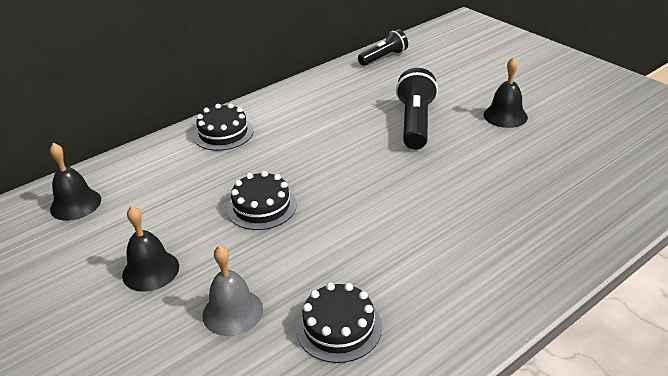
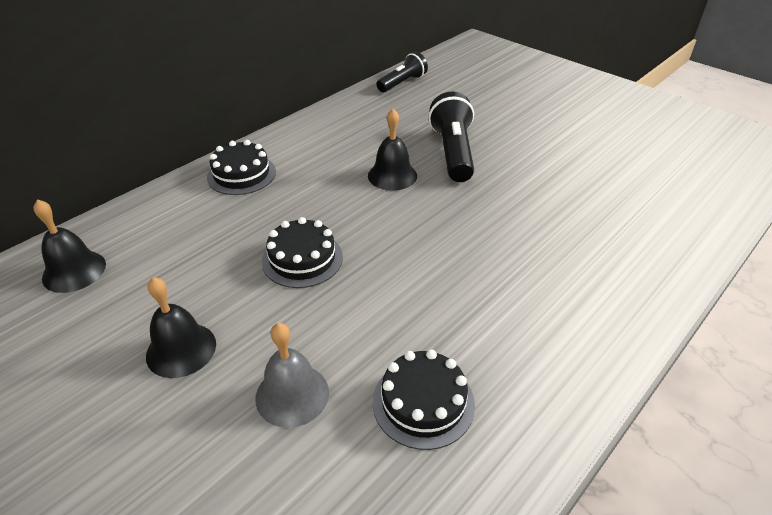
camera: 10 degrees left, 5 degrees up
(505, 116) = (544, 140): black bell -> black bell (392, 175)

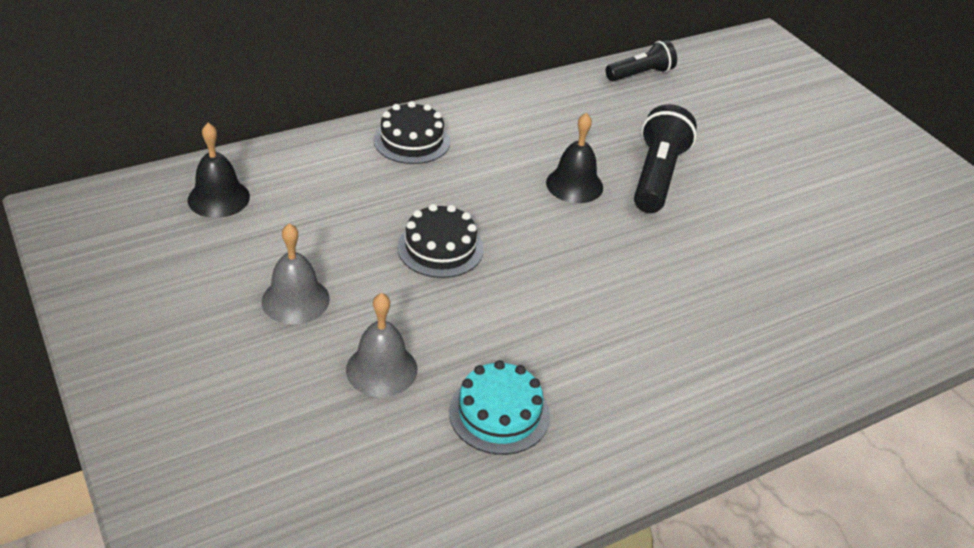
camera: 15 degrees right, 0 degrees up
(181, 349) = (295, 300): black bell -> grey bell
(423, 402) = (499, 413): black cake -> turquoise cake

